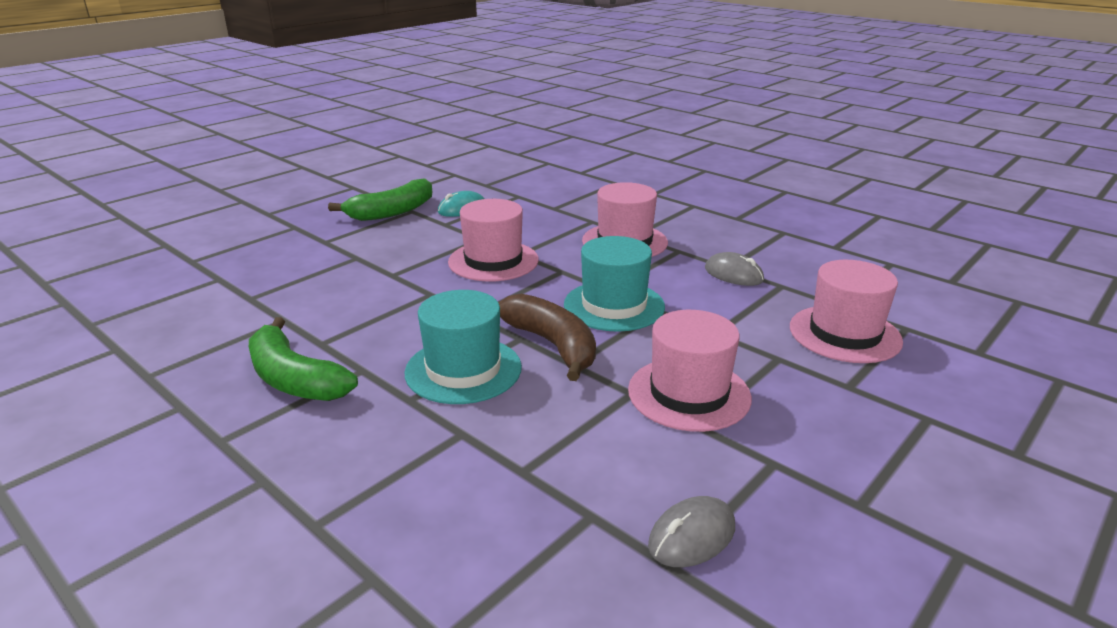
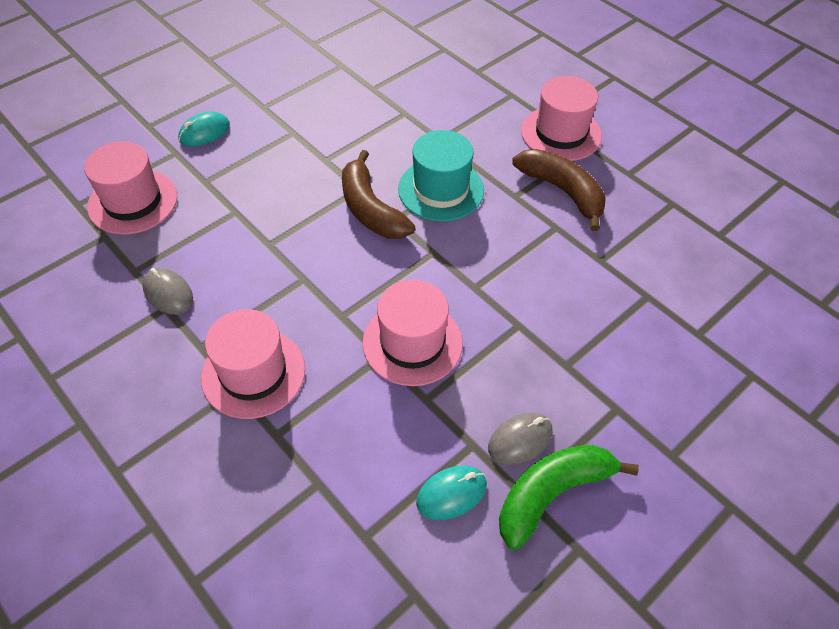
camera: 175 degrees left, 25 degrees up
(294, 379) = (562, 191): green banana -> brown banana
(614, 305) = (306, 254): turquoise hat -> none
(689, 393) = (287, 156): pink hat -> pink hat (561, 133)
(691, 536) = (327, 76): grey mouse -> grey mouse (520, 440)
(833, 415) = (204, 132): none -> turquoise mouse

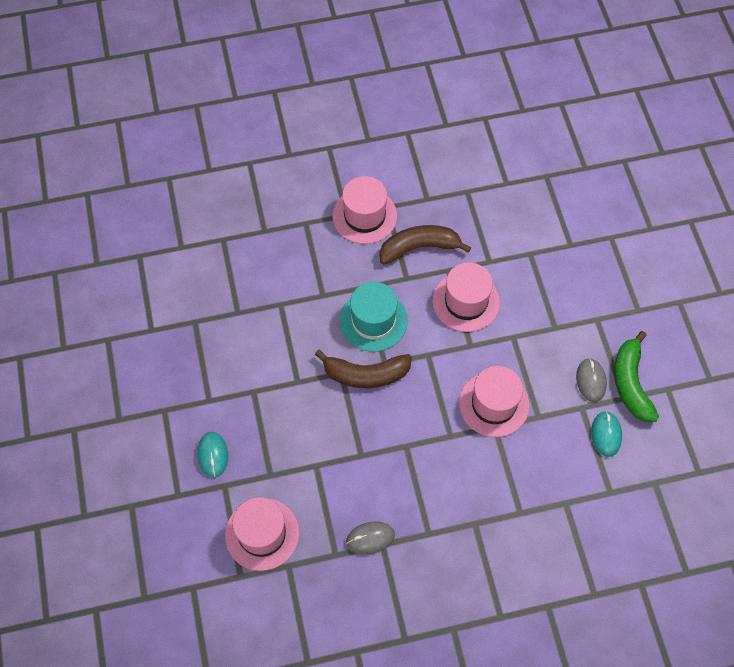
camera: 60 degrees left, 10 degrees up
(253, 373) = (467, 508): pink hat -> pink hat (466, 301)

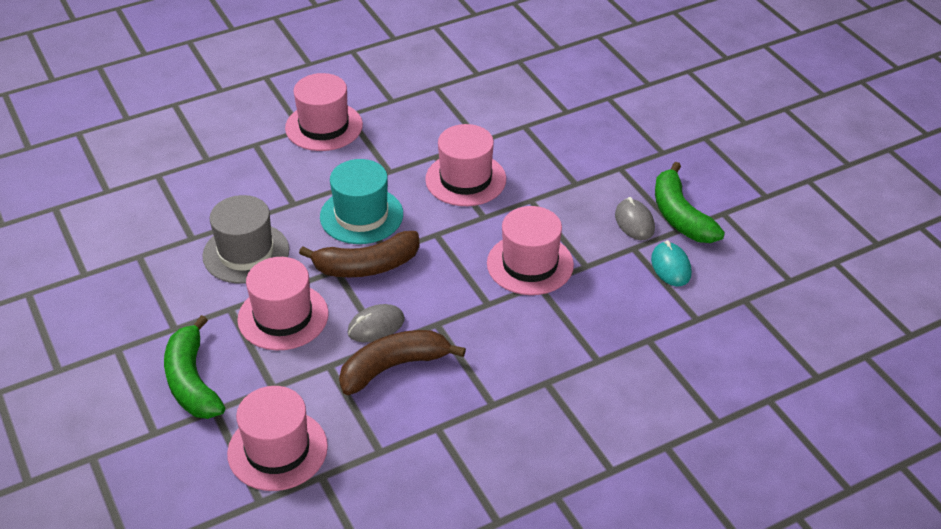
camera: 15 degrees left, 20 degrees down
(213, 455) = (192, 381): turquoise mouse -> green banana
(276, 338) = (246, 253): none -> grey hat
(291, 409) = (283, 316): none -> pink hat
(370, 538) = (420, 424): grey mouse -> grey mouse (376, 326)
(419, 247) = (396, 142): brown banana -> brown banana (393, 367)

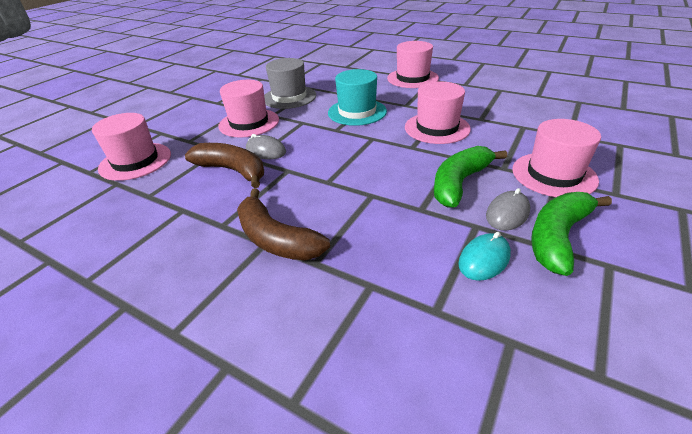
camera: 60 degrees right, 5 degrees down
(192, 381) = (179, 120): green banana -> green banana (459, 183)
(367, 266) = (316, 129): brown banana -> brown banana (276, 239)
(530, 264) = (389, 183): pink hat -> pink hat (553, 174)

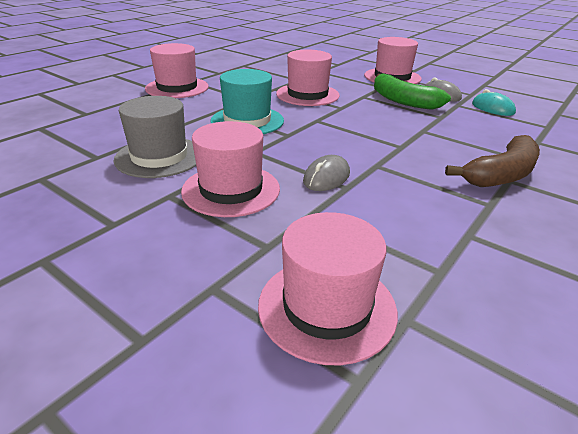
camera: 85 degrees left, 5 degrees down
(232, 170) = (373, 200): brown banana -> none
(557, 237) = (463, 89): green banana -> none

